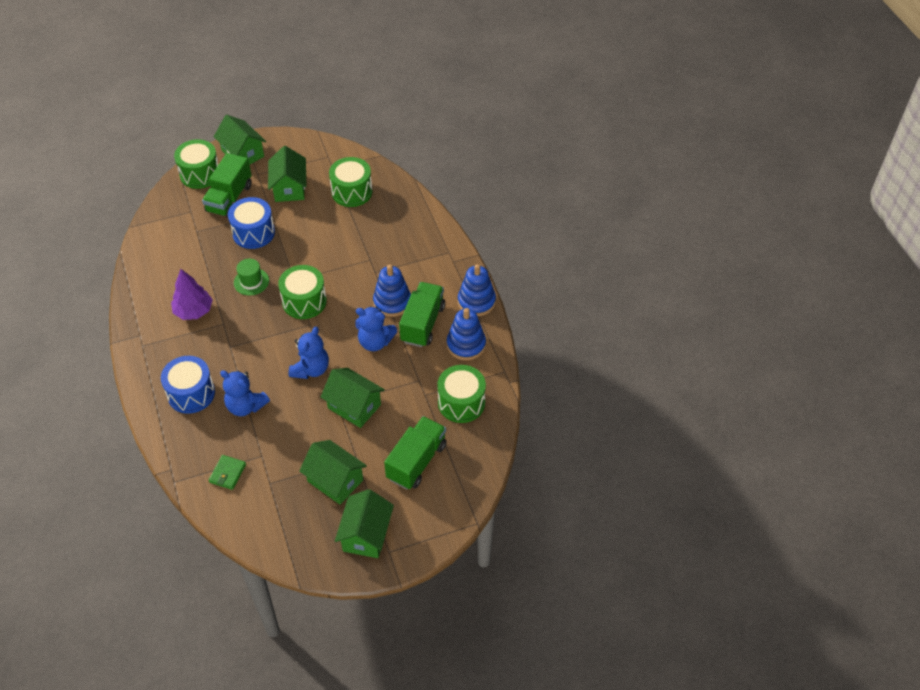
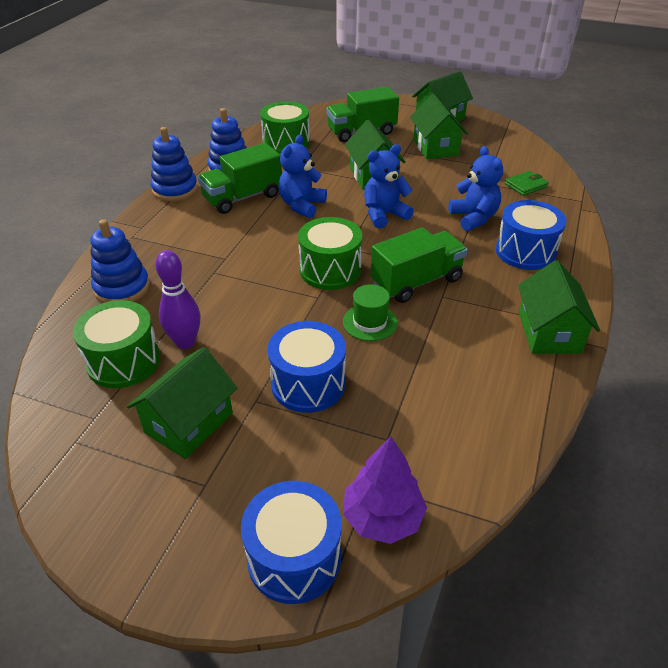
camera: 140 degrees left, 10 degrees down
(194, 311) = (469, 327): purple tree -> purple tree (382, 517)
(200, 174) = (294, 557): green drum -> blue drum
(229, 198) = (290, 466): green truck -> green truck (416, 282)
(242, 153) = (182, 551): green house -> green house (549, 332)
(335, 216) = (185, 342): none -> purple bowling pin
(375, 342) = (302, 205): blue teddy bear -> blue teddy bear turned 120 degrees counterclockwise
(392, 302) = (245, 225): blue stacking toy -> blue stacking toy (122, 288)

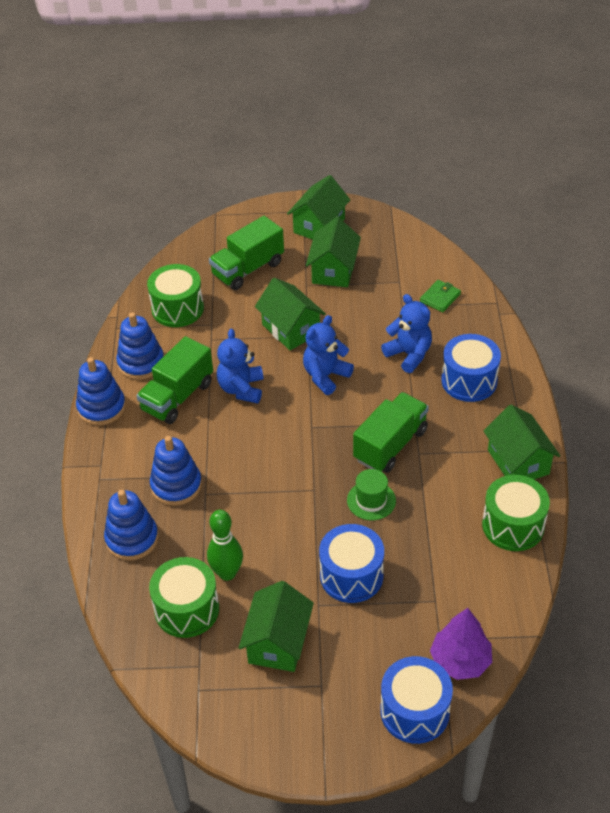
camera: 20 degrees left, 5 degrees up
(185, 342) = (227, 573): purple bowling pin -> green bowling pin
(193, 259) = (176, 485): none -> blue stacking toy
(330, 270) = (309, 457): green drum -> green drum (513, 525)
(435, 147) = (333, 270): green house -> green house turned 45 degrees clockwise

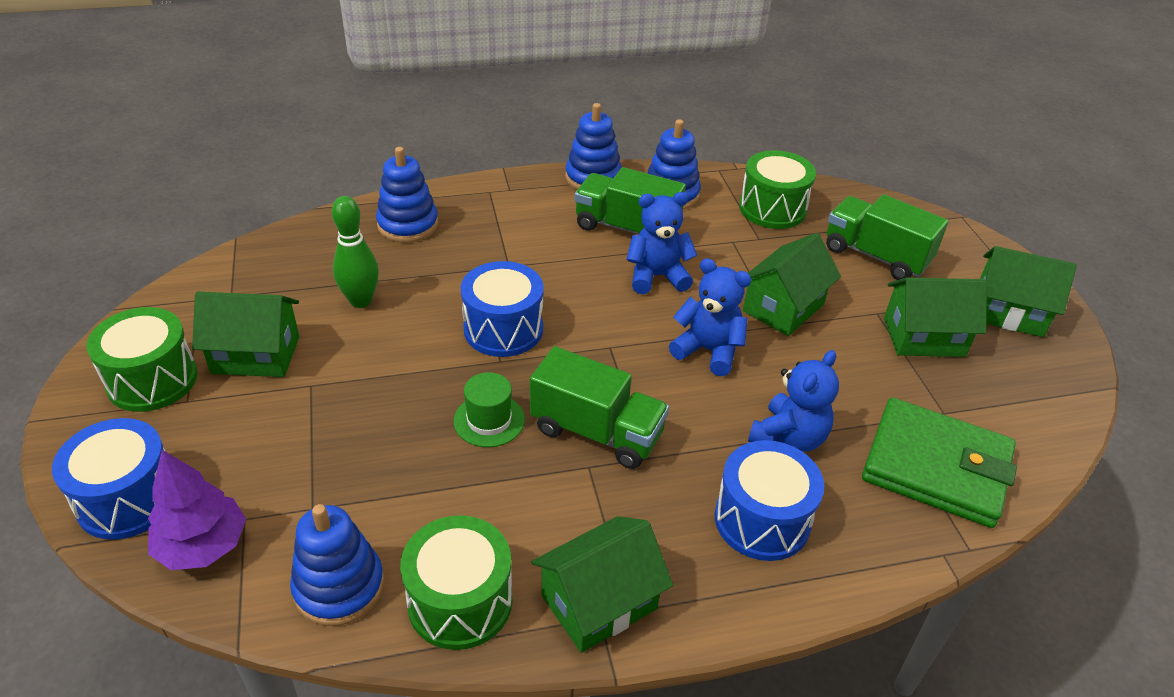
camera: 75 degrees right, 5 degrees down
(176, 485) = (488, 245): blue stacking toy -> blue stacking toy (339, 587)
(187, 609) = (309, 276): green drum -> green drum (152, 380)
(351, 575) = (357, 412): blue drum -> blue drum (503, 329)
(440, 298) = (936, 467): green wallet -> green wallet, size x2.24

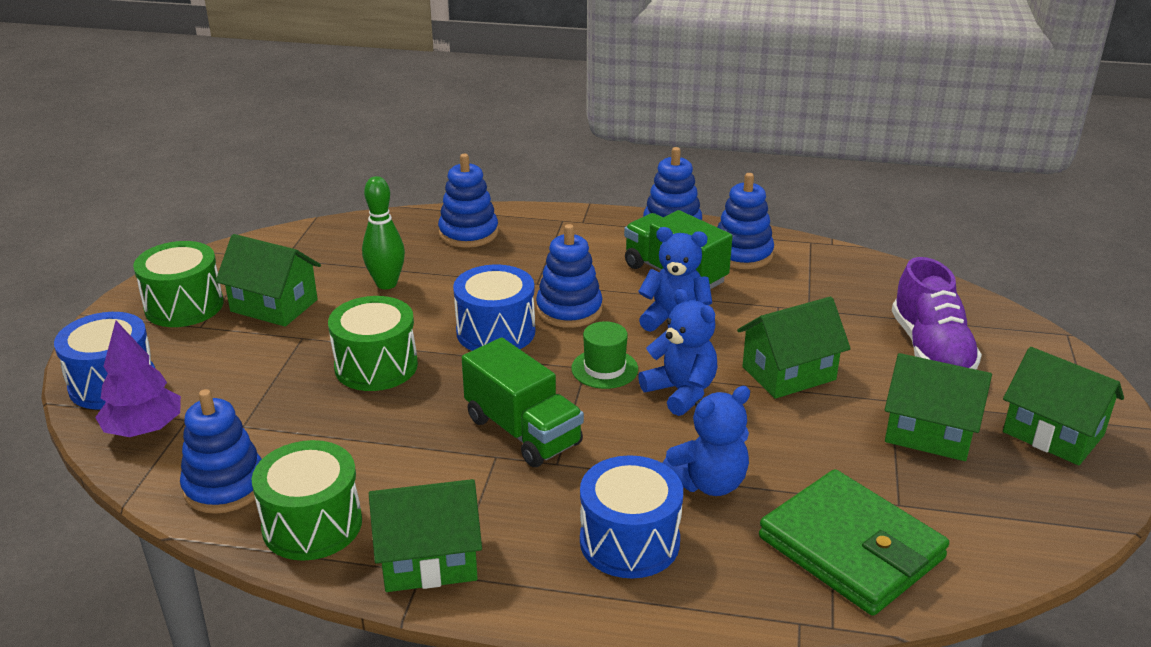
camera: 25 degrees right, 10 degrees down
(489, 420) = (432, 399): green hat -> green hat (604, 369)
(556, 288) = (569, 310): none -> blue stacking toy
(772, 209) = (844, 286): green drum -> green drum (376, 366)
(876, 256) = (931, 350): green truck -> purple shoe

